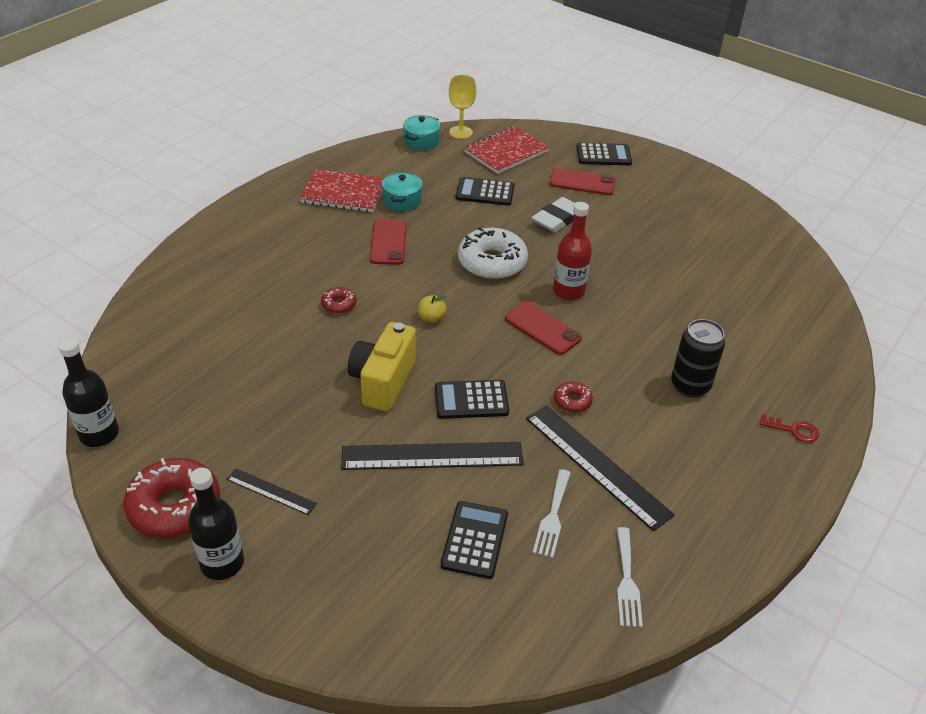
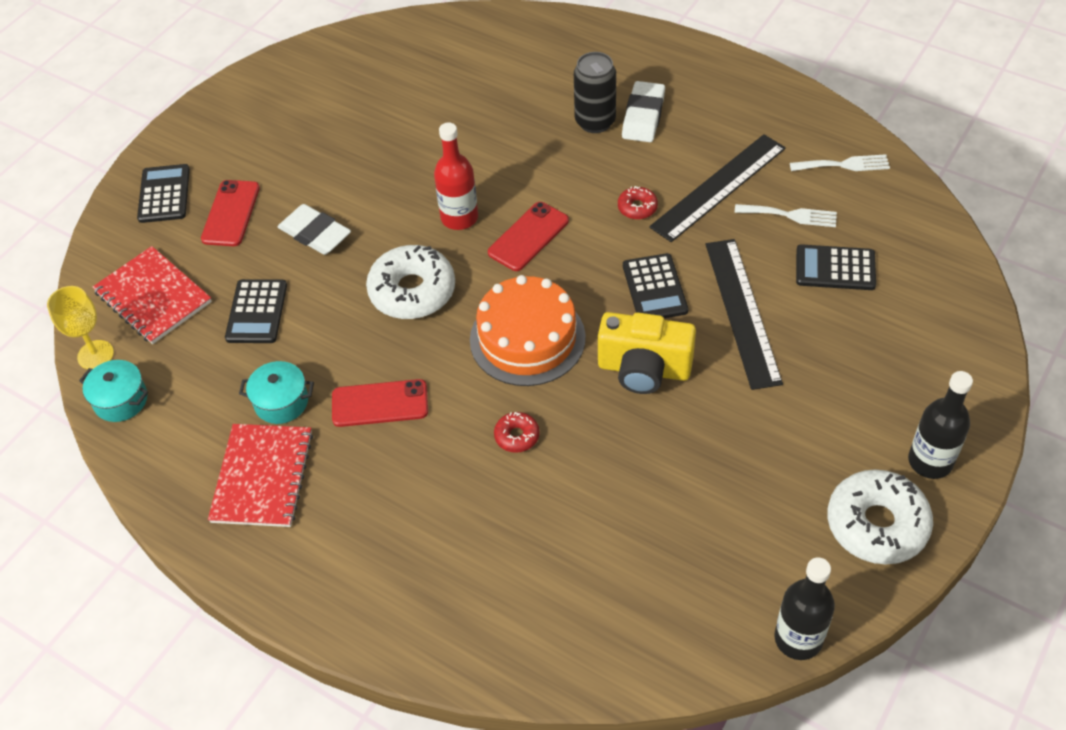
camera: 90 degrees left, 10 degrees up
(174, 507) = (877, 524): red donut -> white donut
(271, 491) = (829, 441): black ruler -> none
(431, 318) = (527, 338): yellow apple -> orange cake
(700, 422) = (643, 116): none -> white eraser
(794, 430) = (638, 56): red key -> none

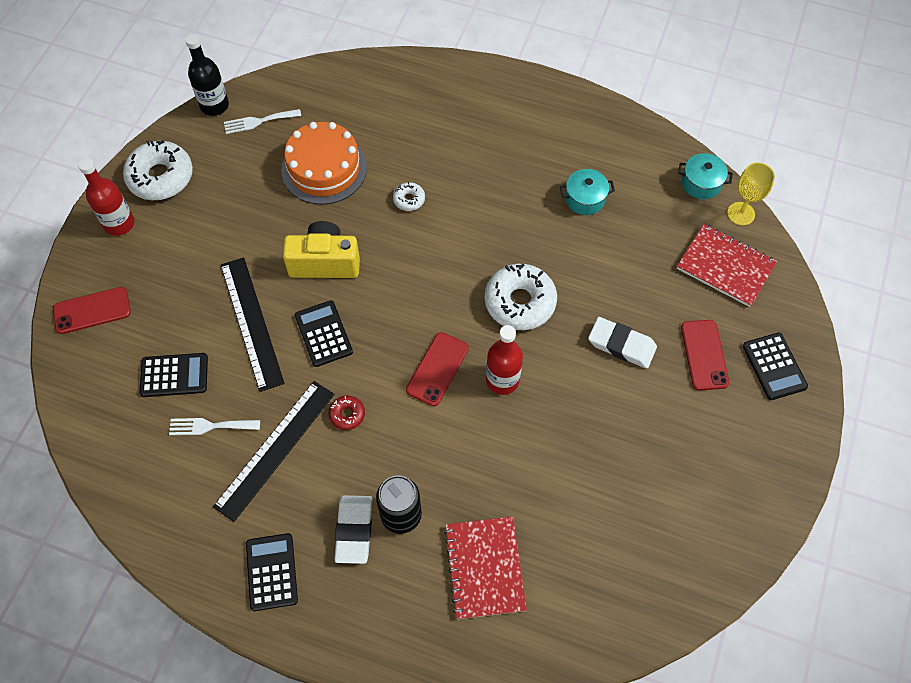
camera: 165 degrees right, 10 degrees up
(256, 312) = (636, 266): black calculator -> black calculator (272, 572)
(262, 477) = (574, 148): red notebook -> red notebook (485, 568)
(380, 404) = (513, 208): red phone -> red phone (92, 310)
(517, 436) = (409, 199): red donut -> white donut
(527, 338) = (418, 274): orange cake -> orange cake (324, 168)
(844, 165) = (157, 494): white fork -> white fork (258, 121)
(930, 461) = (119, 224): black bottle -> red bottle

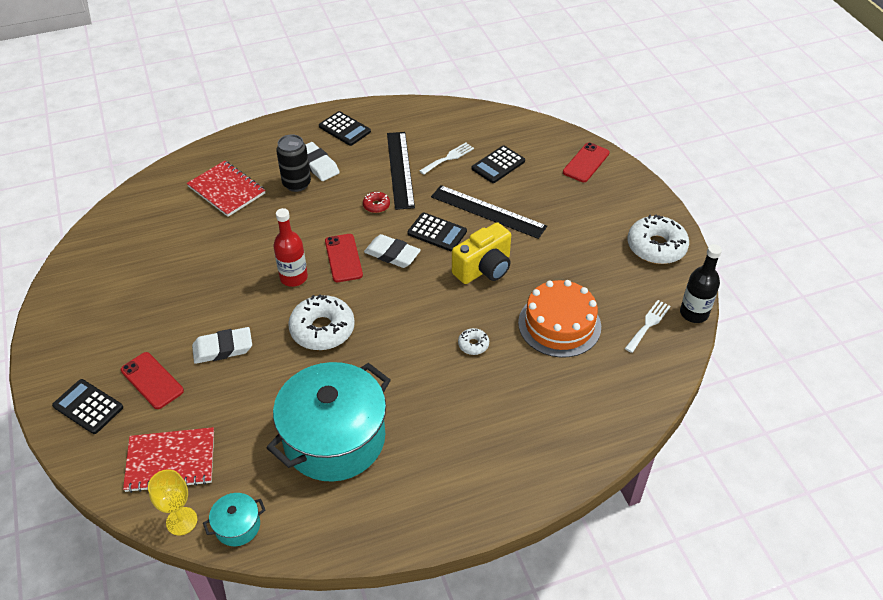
camera: 140 degrees right, 15 degrees down
(119, 224) = (639, 208): red bottle -> none
(389, 339) = (392, 254): none -> white eraser
(585, 199) = (334, 439): turquoise pot -> turquoise pot, size x2.41

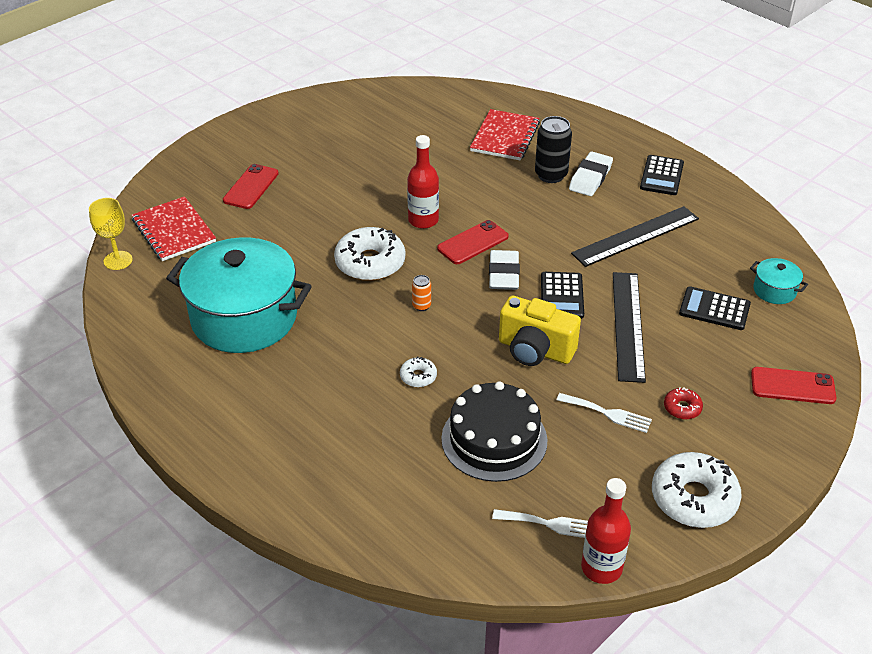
camera: 65 degrees right, 5 degrees down
(88, 407) = (206, 166): black calculator -> none
(223, 348) = (309, 211): white eraser -> none
(237, 526) = (125, 294): turquoise pot -> turquoise pot (774, 290)
(376, 205) = (565, 238): red donut -> red donut (682, 408)
(396, 315) = (421, 306): none -> orange can
(448, 158) = (688, 266): white fork -> white fork (608, 413)
(559, 324) = (494, 439): orange cake -> black cake
(694, 313) = (601, 568): black bottle -> red bottle

